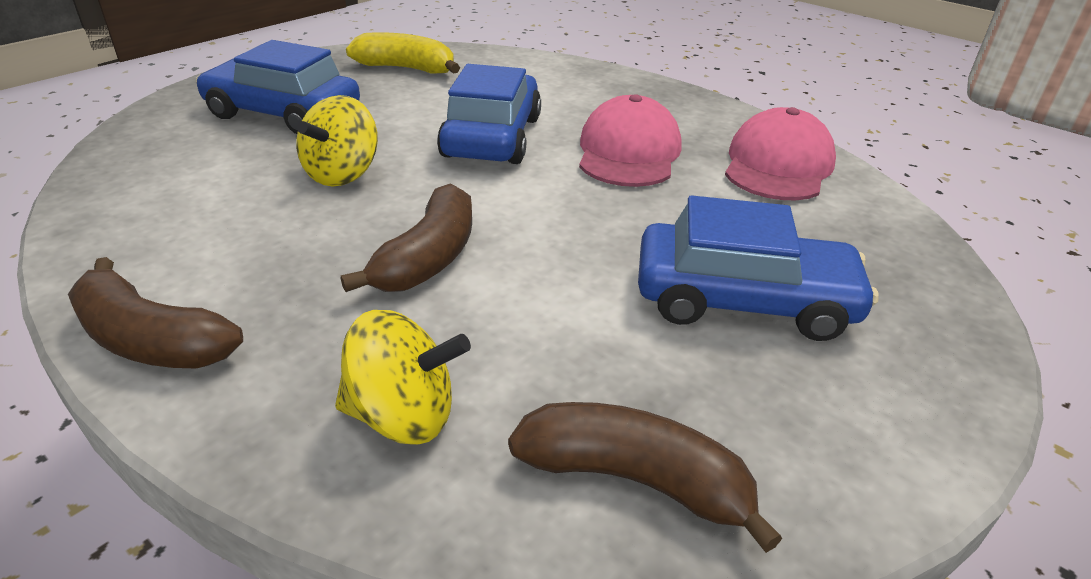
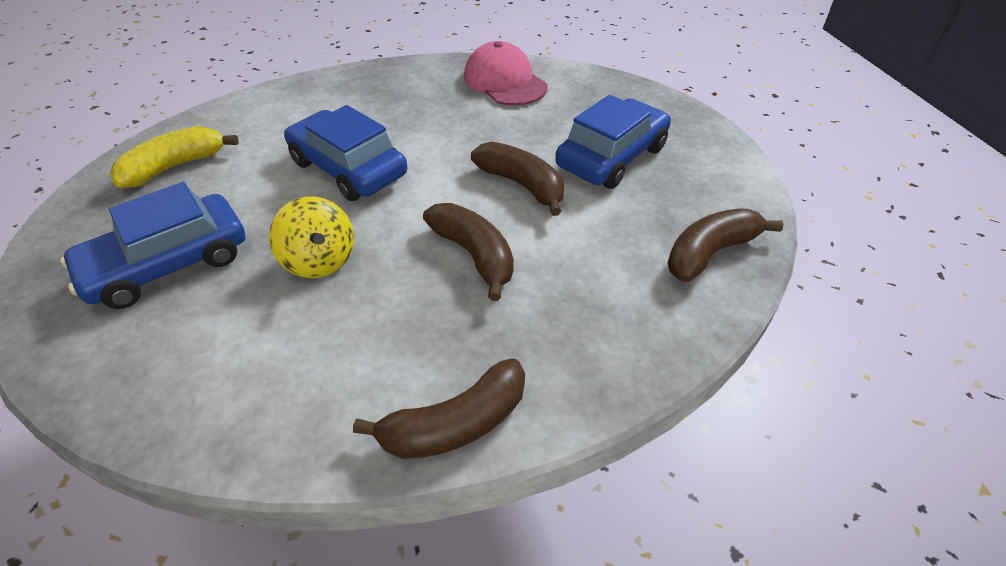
camera: 55 degrees left, 10 degrees up
(403, 416) = (617, 318): yellow spinning top -> none
(591, 247) = (522, 185): none -> brown banana
(628, 152) = (434, 123): pink cap -> none

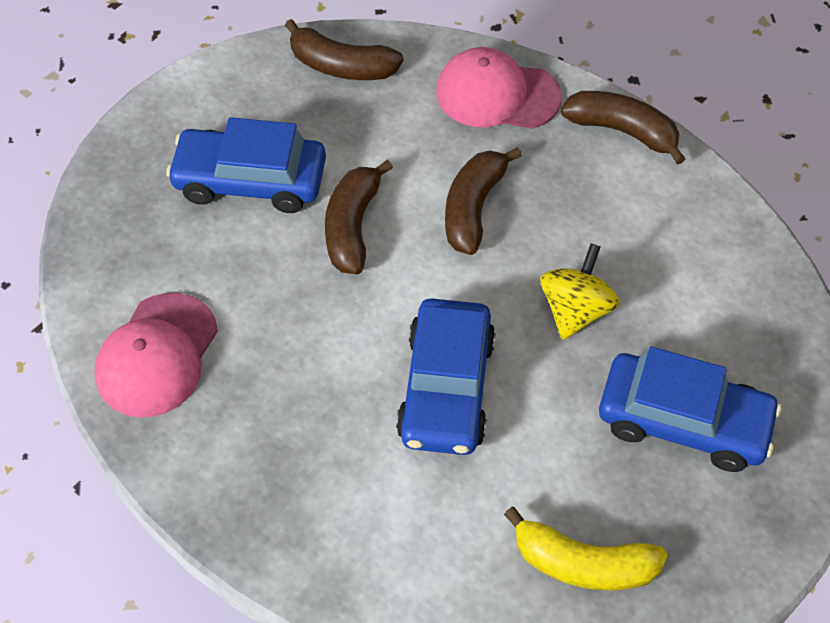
camera: 125 degrees left, 10 degrees up
(593, 345) = (497, 94): none -> pink cap

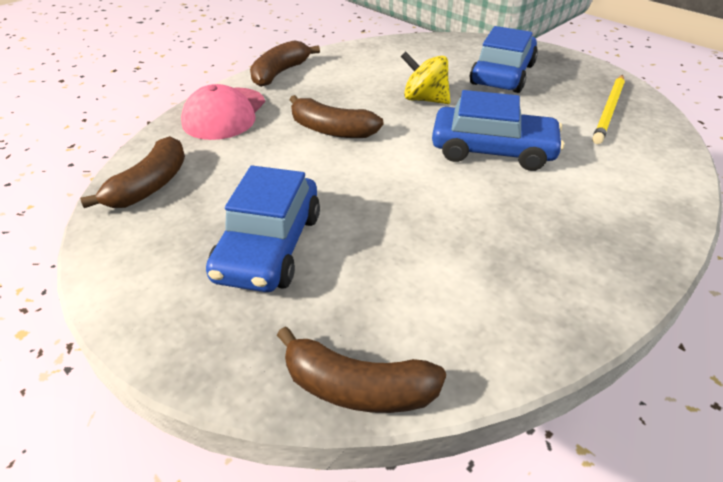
camera: 85 degrees left, 15 degrees down
(157, 355) = (480, 316): pink cap -> none
(352, 227) = (338, 186): brown banana -> brown banana (358, 388)
(583, 564) = (609, 111): yellow banana -> yellow pencil

